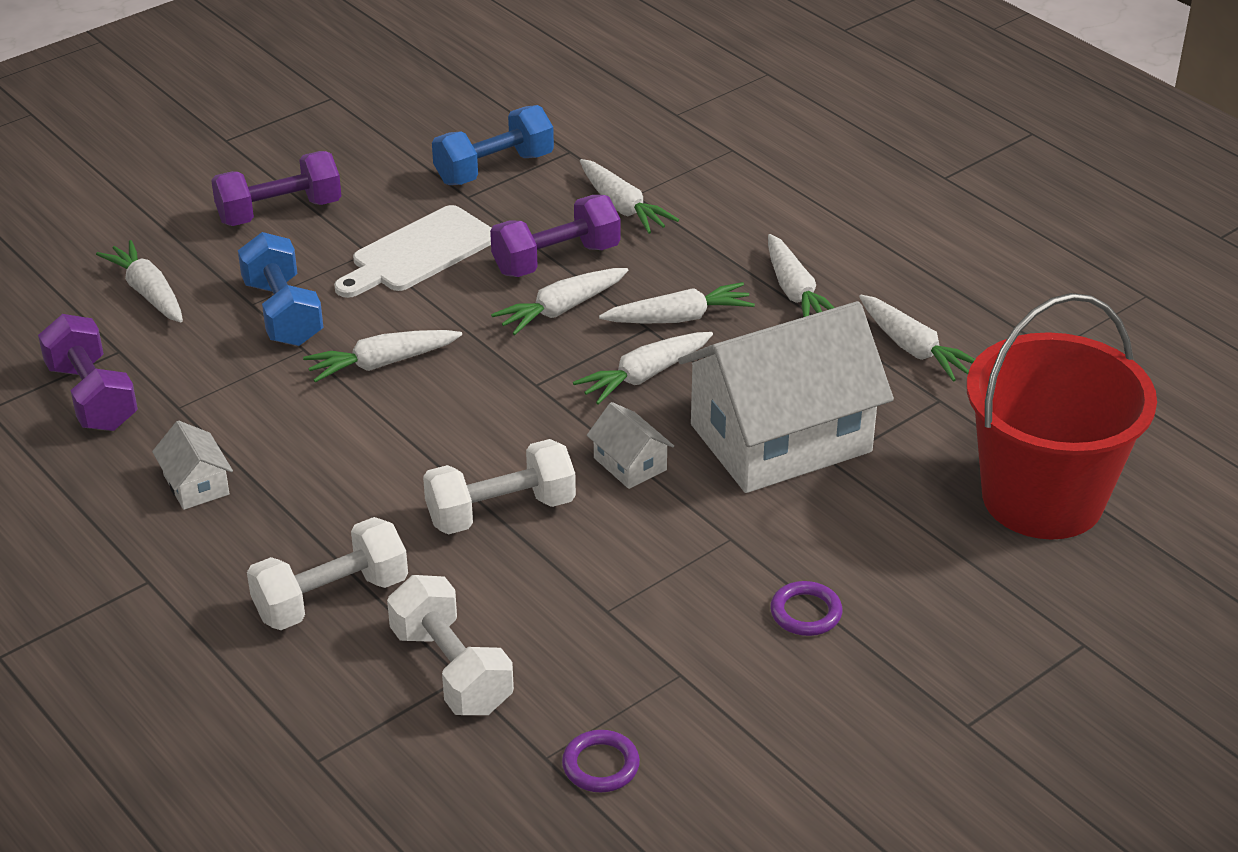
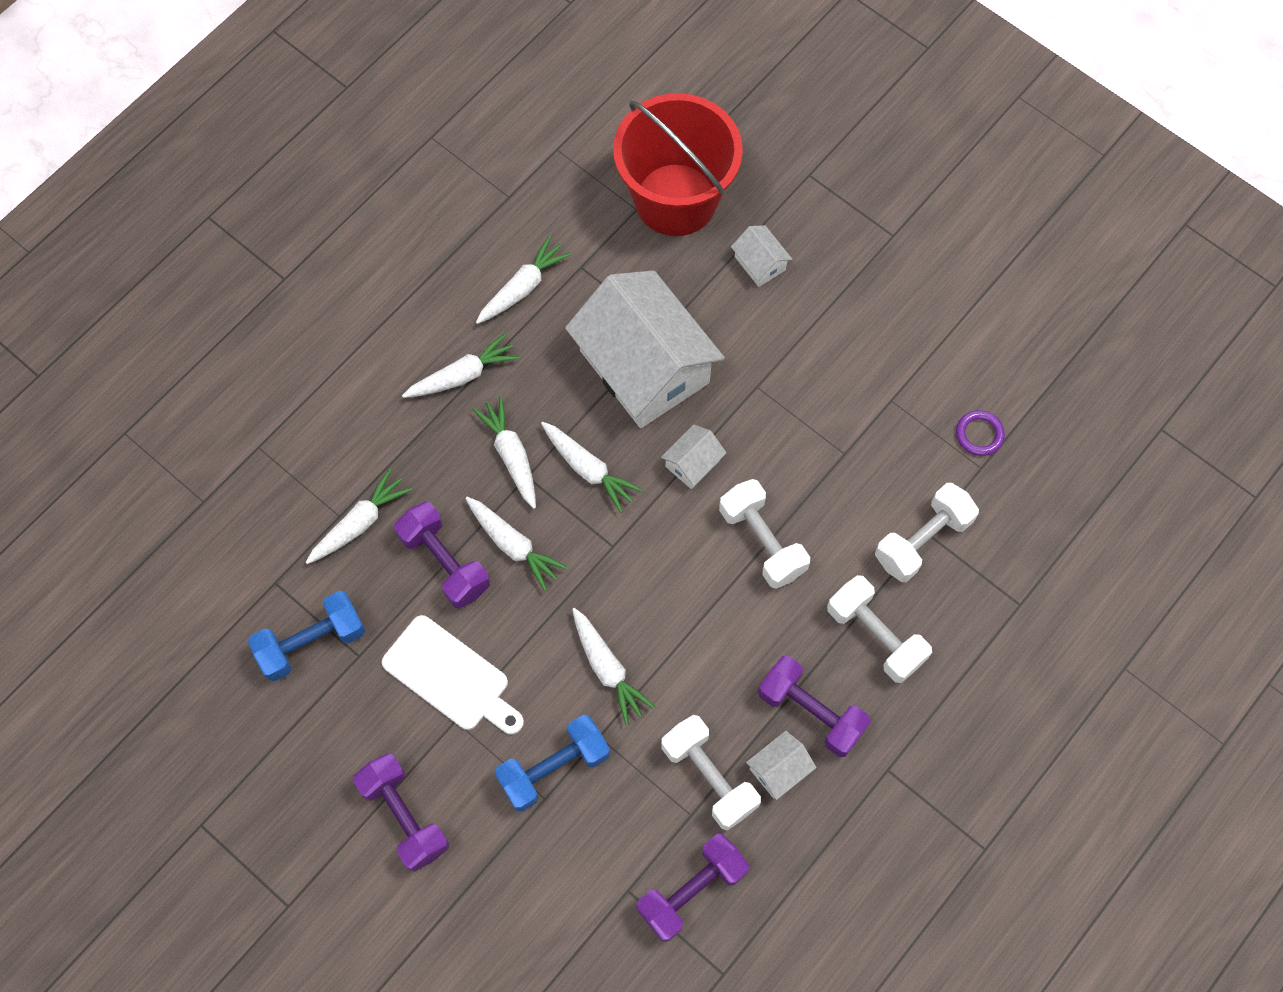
camera: 100 degrees left, 30 degrees up
(148, 293) = (543, 894): white carrot -> none
(215, 426) = (709, 777): none -> white dumbbell
(255, 522) = (811, 712): none -> purple dumbbell
(494, 169) = (311, 642): blue dumbbell -> blue dumbbell turned 75 degrees counterclockwise
(805, 613) = (818, 333): purple ring -> none
(929, 568) = (760, 263): none -> white house

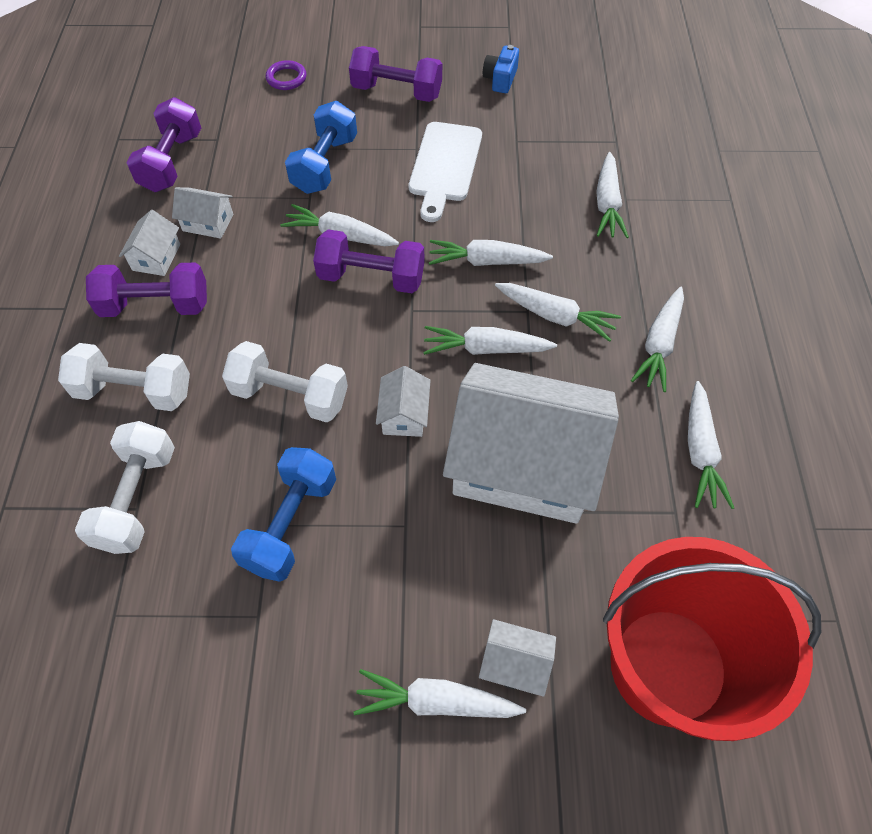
camera: 140 degrees right, 10 degrees down
(291, 749) = (500, 79): none -> blue camera
(311, 642) = (554, 129): blue dumbbell -> blue dumbbell (291, 524)
(445, 562) = (522, 220): purple dumbbell -> purple dumbbell (371, 278)
(451, 677) = (444, 166): white cutting board -> white cutting board turned 75 degrees counterclockwise
(709, 777) = (208, 222): white dumbbell -> white house
(821, 278) = (436, 701): none -> white carrot
(979, 434) = (135, 651): purple ring -> purple ring (286, 78)

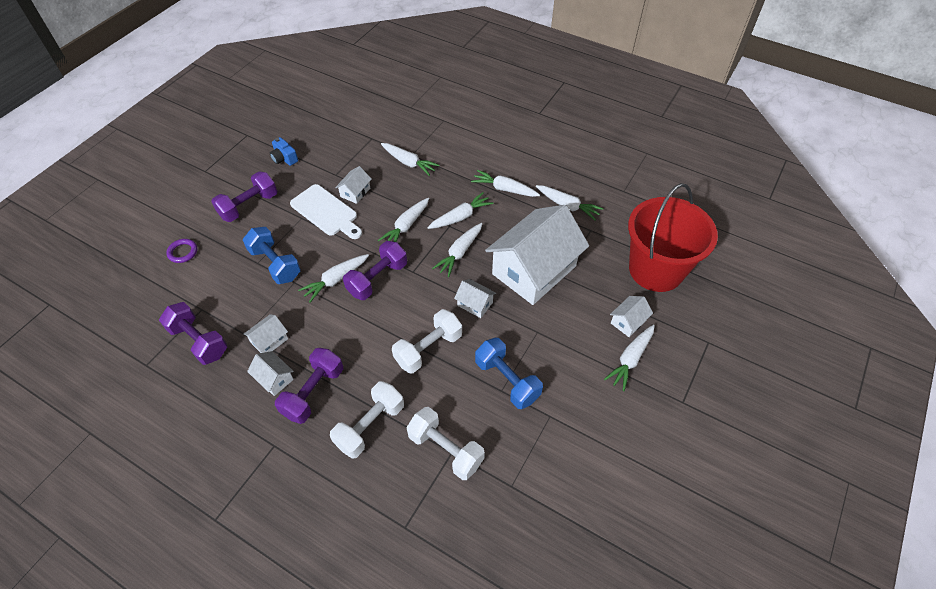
camera: 60 degrees left, 5 degrees down
(502, 176) = (355, 192): none -> white house
(659, 345) = (504, 189): white carrot -> white carrot turned 150 degrees clockwise

